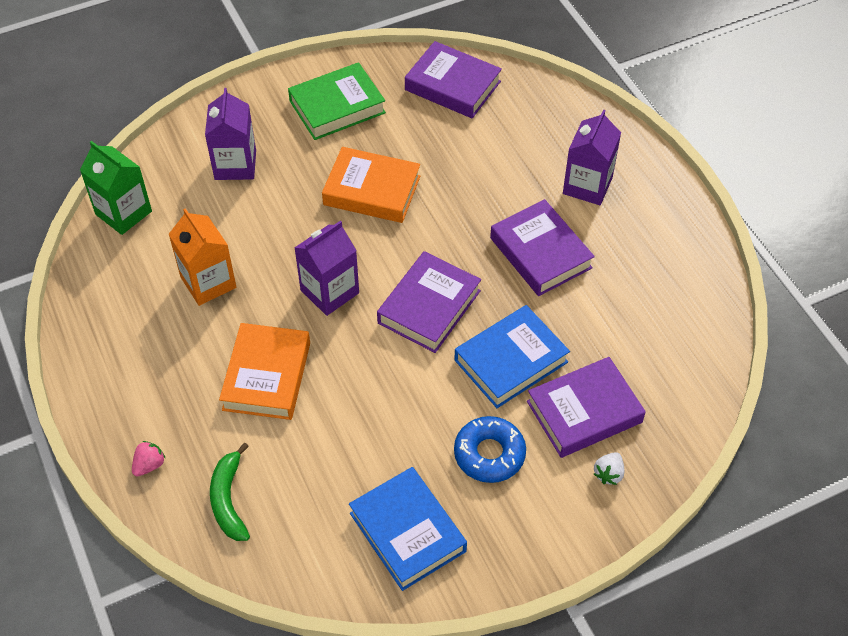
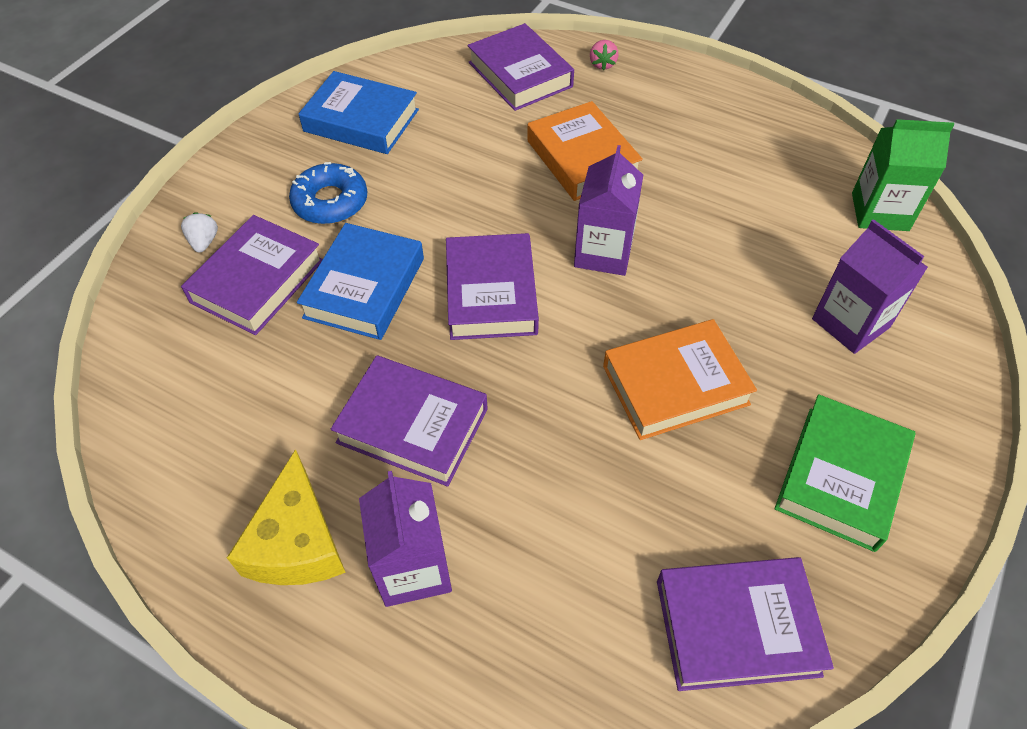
camera: 145 degrees right, 0 degrees up
(208, 282) = (722, 198): orange carton -> none
(228, 499) = (520, 74): green banana -> purple book
(642, 229) = (297, 542): none -> yellow cheese

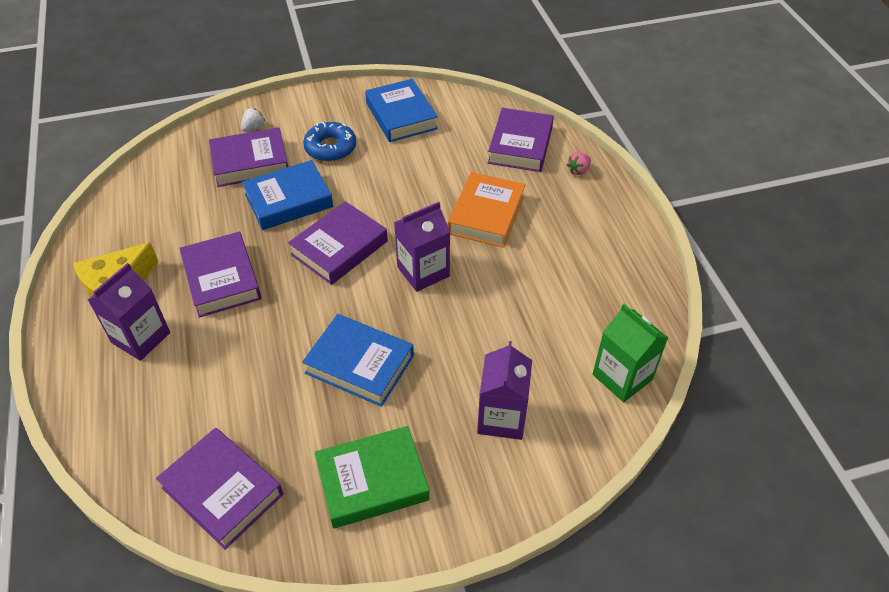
camera: 45 degrees right, 5 degrees down
(675, 385) = (360, 364): orange book -> blue book

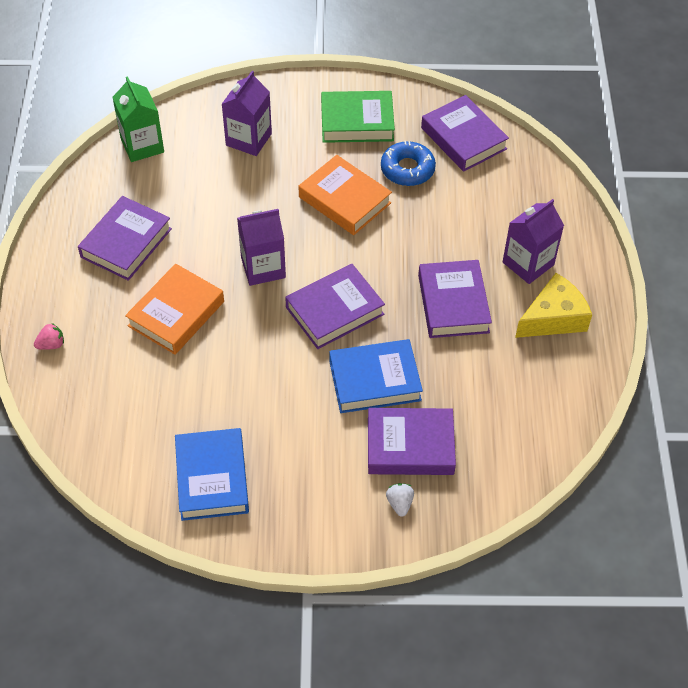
camera: 165 degrees left, 5 degrees up
(253, 128) = (399, 503): white strawberry -> white strawberry turned 120 degrees clockwise
(330, 147) = (312, 446): blue donut -> blue donut (407, 169)
(360, 364) = (344, 200): blue book -> orange book
(520, 145) = (93, 395): purple book -> purple book (126, 243)

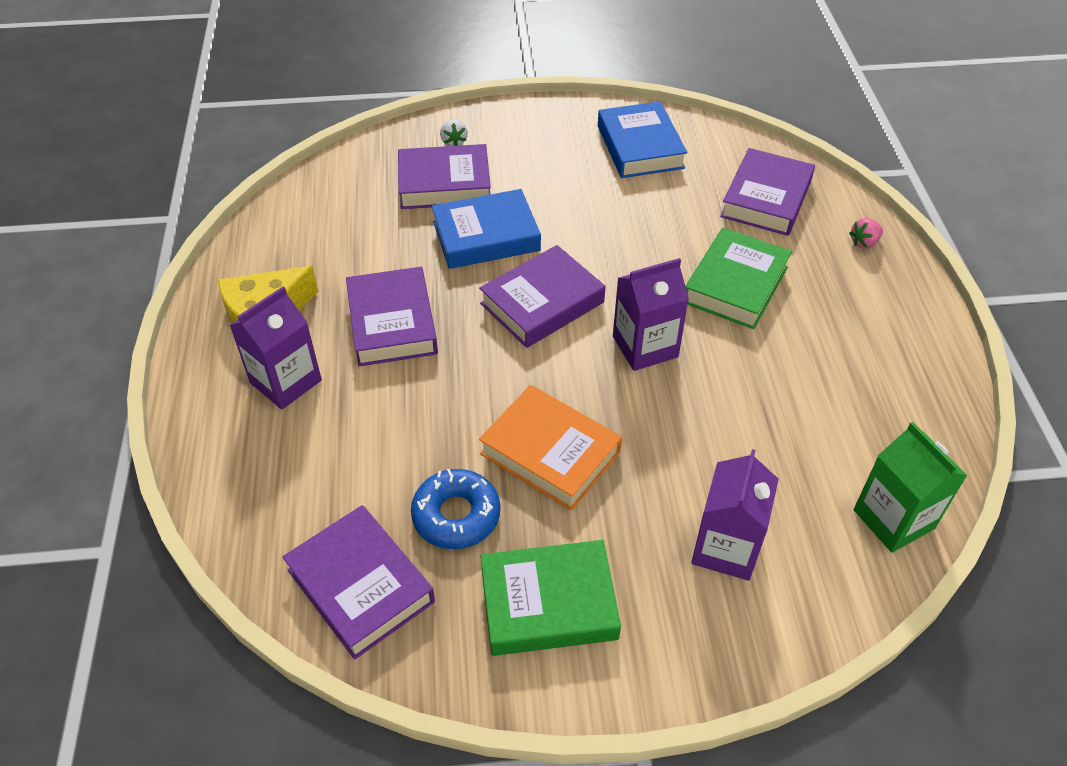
camera: 175 degrees right, 5 degrees down
(126, 243) = (839, 363): purple book -> purple book (766, 199)
(176, 314) = (735, 284): orange book -> green book

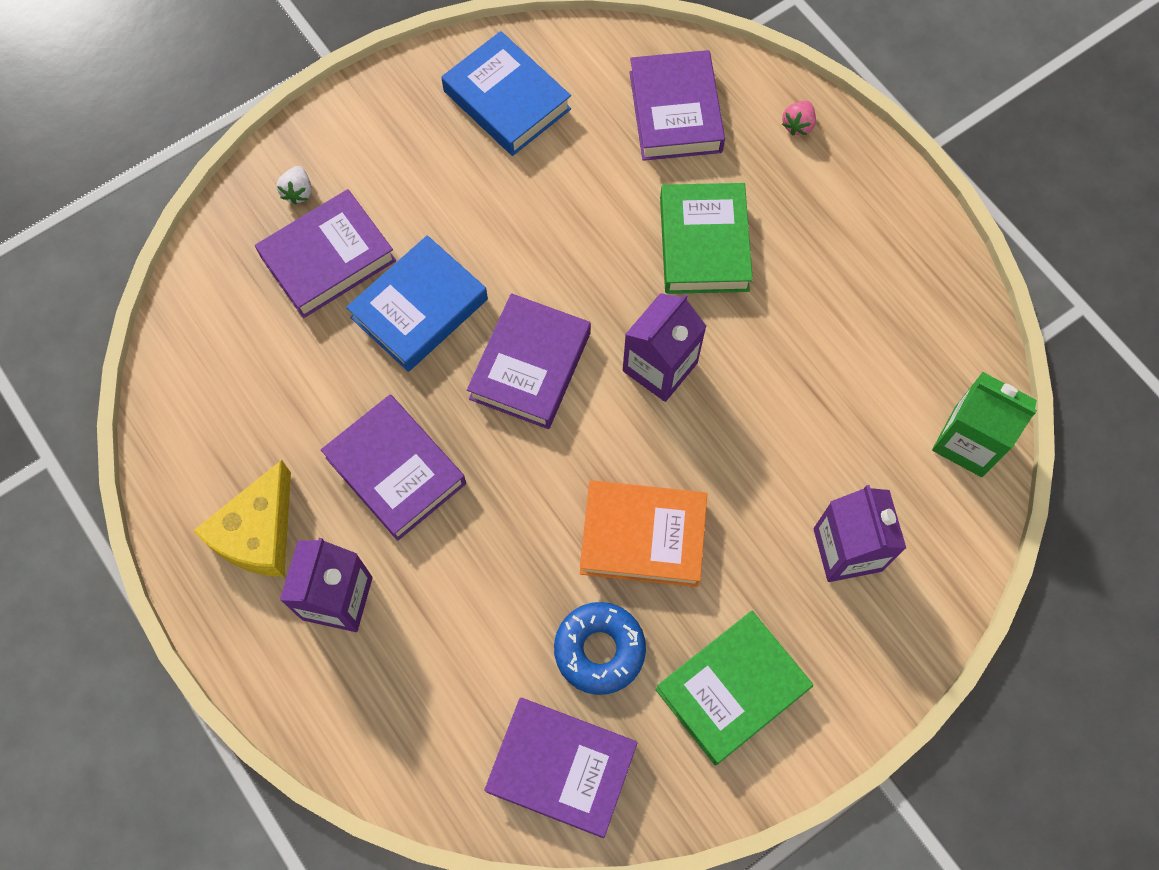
camera: 30 degrees left, 20 degrees up
(454, 142) = (298, 192): white strawberry -> white strawberry turned 45 degrees clockwise

